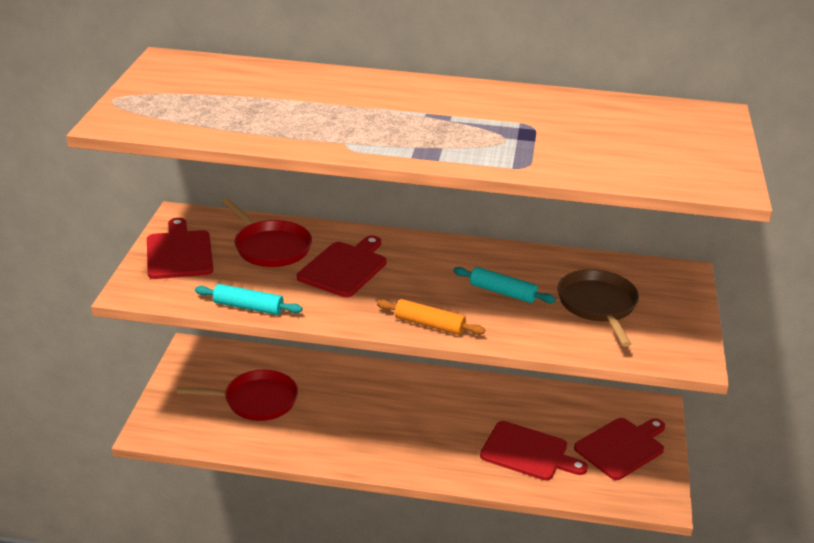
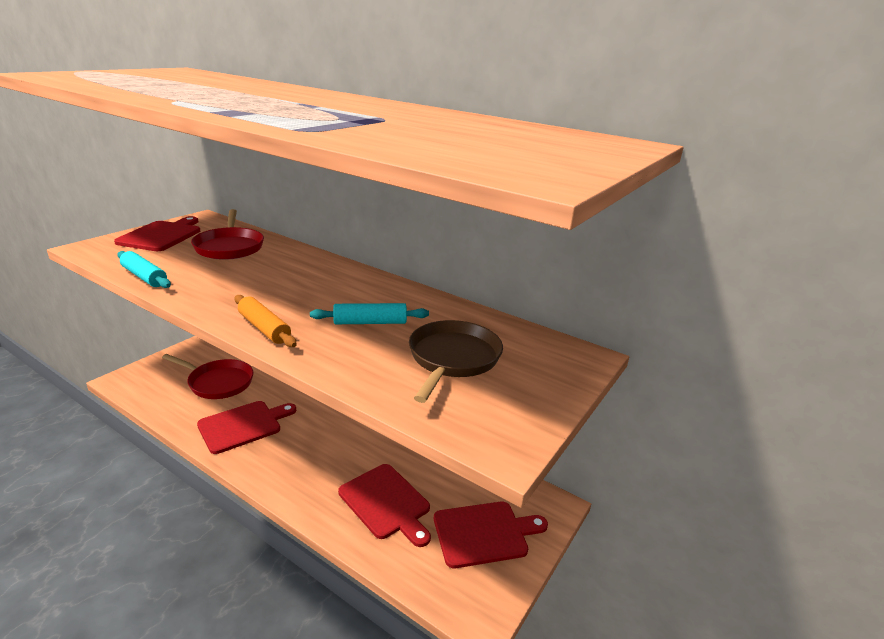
camera: 25 degrees right, 5 degrees down
(344, 268) = (262, 272): red cutting board -> red cutting board (243, 425)
(502, 292) = (370, 322): turquoise rolling pin -> turquoise rolling pin turned 60 degrees counterclockwise

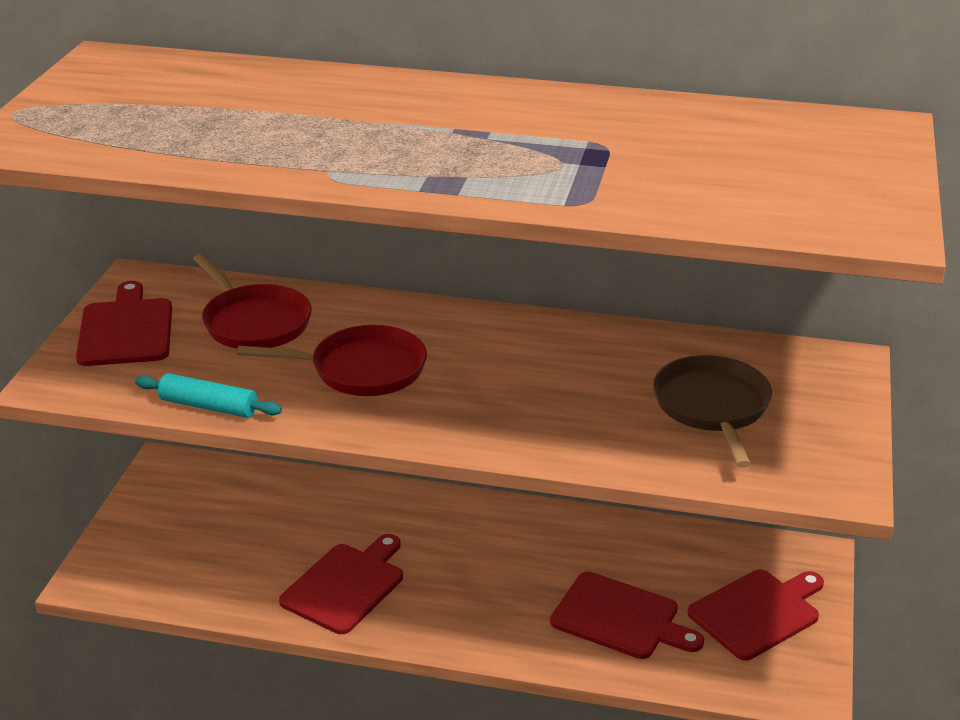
camera: 20 degrees left, 5 degrees up
(218, 382) = (243, 538): red pan -> red pan (361, 370)
(264, 328) = (463, 433): orange rolling pin -> none
(370, 322) = (575, 388): turquoise rolling pin -> none

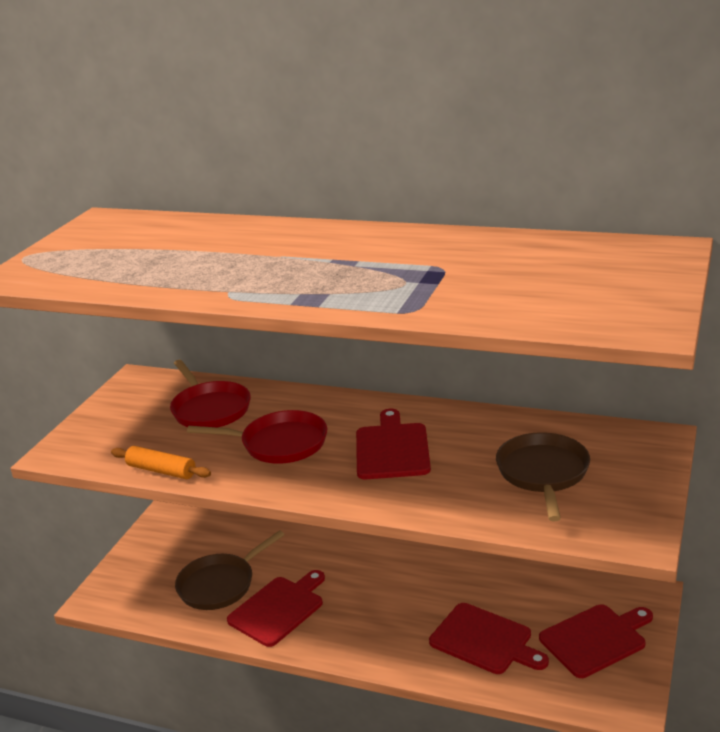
camera: 10 degrees right, 5 degrees down
(126, 330) = (118, 414): red cutting board -> red cutting board (392, 449)
(209, 406) = (161, 470): turquoise rolling pin -> orange rolling pin
(260, 555) = (220, 584): none -> brown pan

